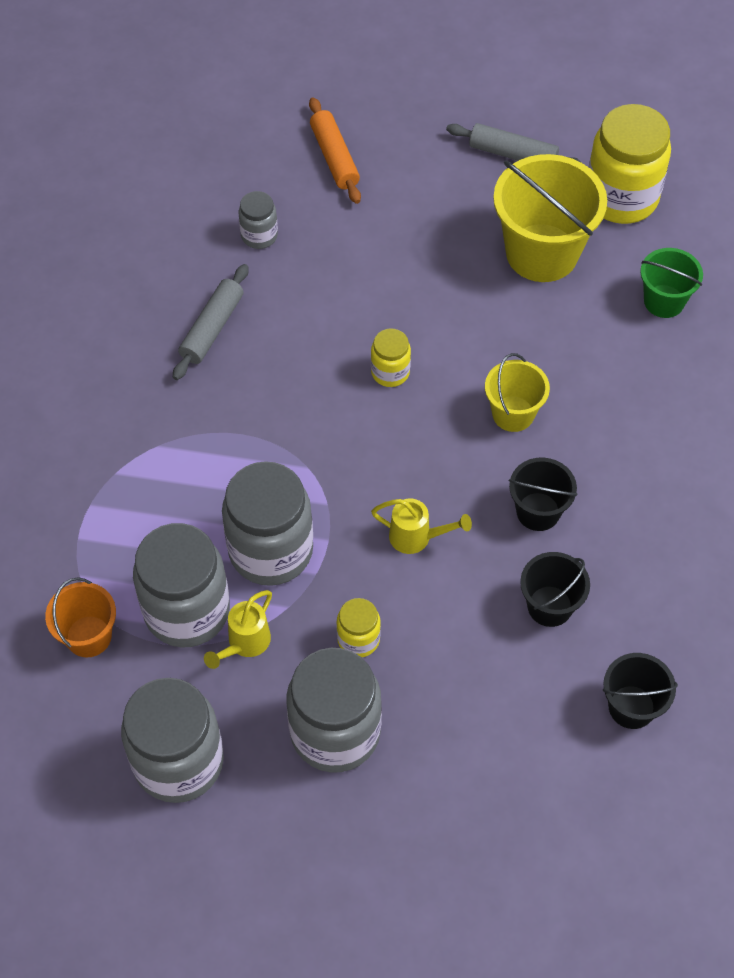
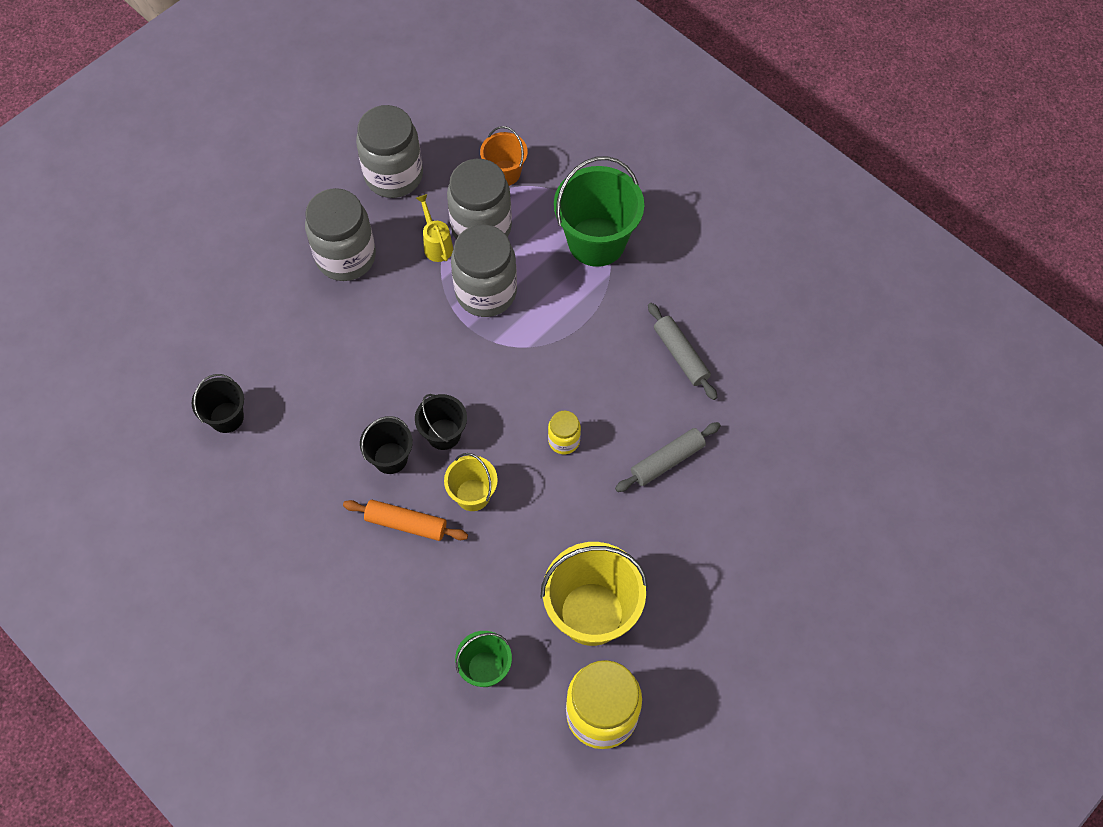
camera: 125 degrees right, 5 degrees up
(122, 482) = (596, 241): none -> green bucket
(259, 236) = (743, 431): grey jar -> none
(334, 157) = (786, 528): orange rolling pin -> orange rolling pin (406, 523)
(358, 639) = (390, 302): yellow jar -> none
(416, 537) = (430, 376): yellow watering can -> none
(512, 154) = (702, 662): grey rolling pin -> grey rolling pin (667, 460)
(550, 606) = (324, 418): black bucket -> black bucket (443, 434)

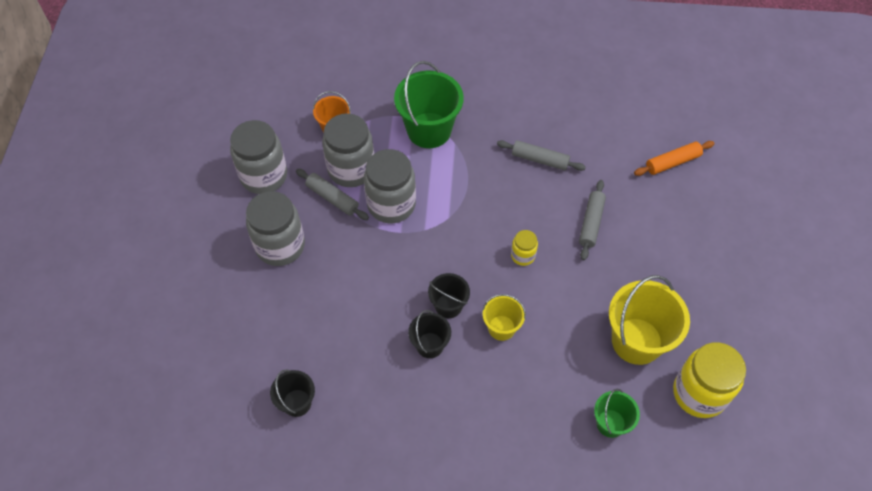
camera: 40 degrees left, 5 degrees down
(406, 523) = (478, 376): orange rolling pin -> orange rolling pin (672, 162)
(436, 244) = (332, 198): yellow watering can -> grey rolling pin

